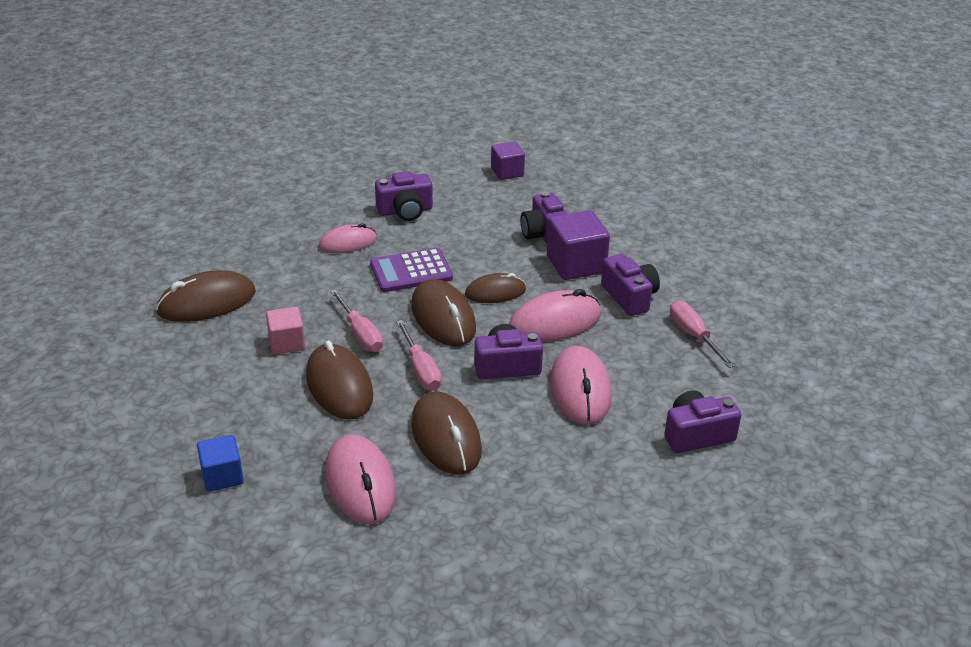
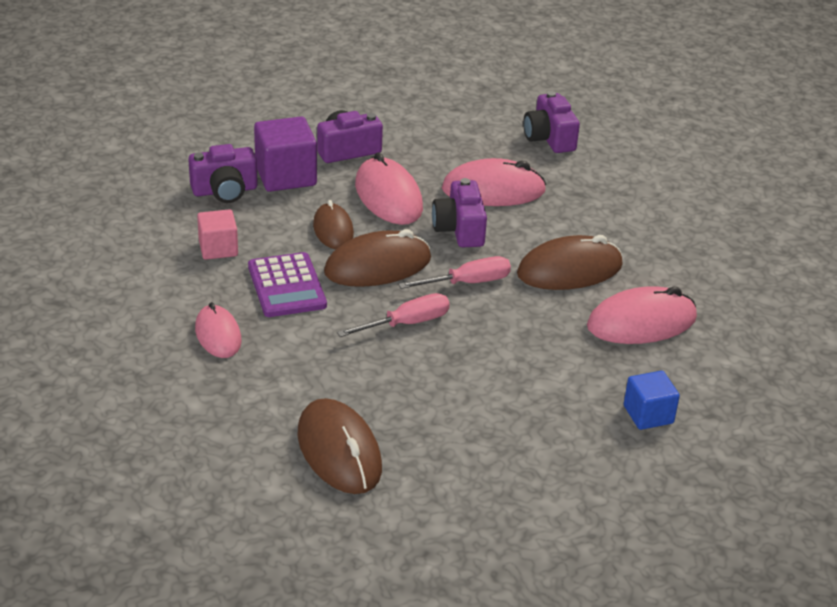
camera: 90 degrees left, 0 degrees up
(287, 343) = (423, 378): pink cube -> pink cube (218, 248)
(339, 386) = (498, 338): brown mouse -> none
(405, 211) = (151, 288): purple camera -> none
(507, 172) = (77, 208): purple cube -> none
(693, 336) = (411, 123): pink screwdriver -> none

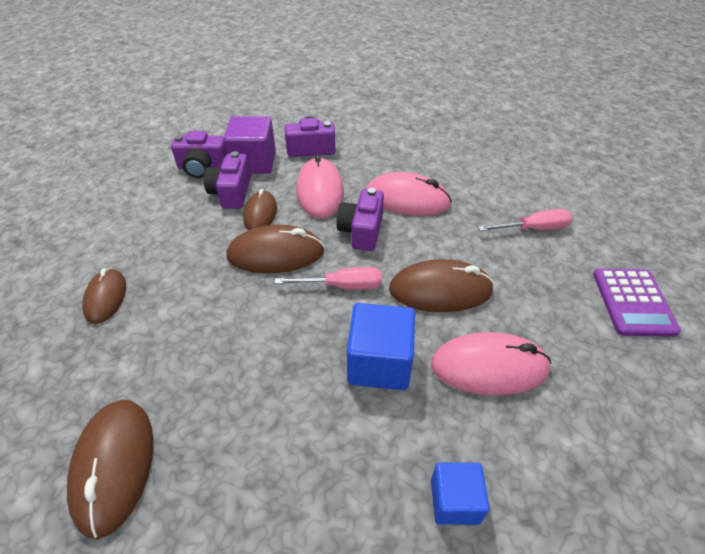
camera: 20 degrees right, 10 degrees up
(218, 248) = (164, 215): pink cube -> none
(218, 335) = (106, 298): pink mouse -> brown mouse
(286, 286) = (191, 260): purple calculator -> purple calculator (633, 302)
(407, 323) = (266, 319): pink screwdriver -> pink screwdriver (534, 229)
(539, 337) = (379, 363): none -> blue cube
(549, 138) = (473, 161): purple camera -> purple camera (231, 192)

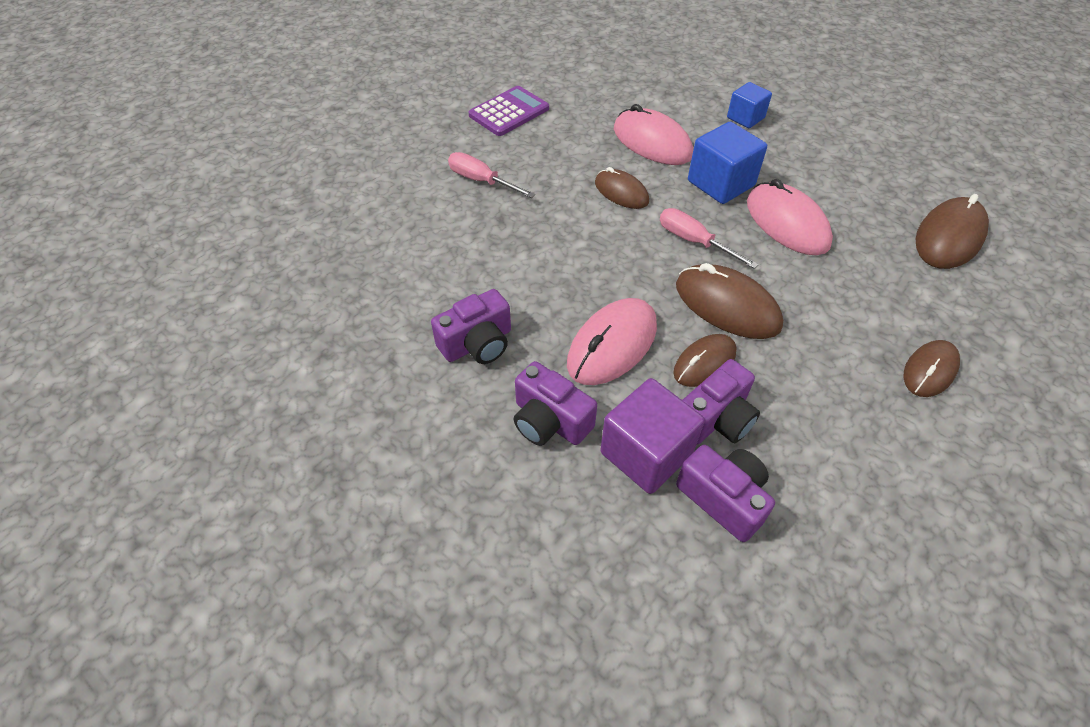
camera: 135 degrees left, 5 degrees up
(361, 231) = (622, 273): purple camera -> purple camera (477, 343)
(407, 199) = (539, 273): pink mouse -> pink mouse (787, 223)
(440, 290) = (621, 192): brown mouse -> brown mouse, size x0.64

